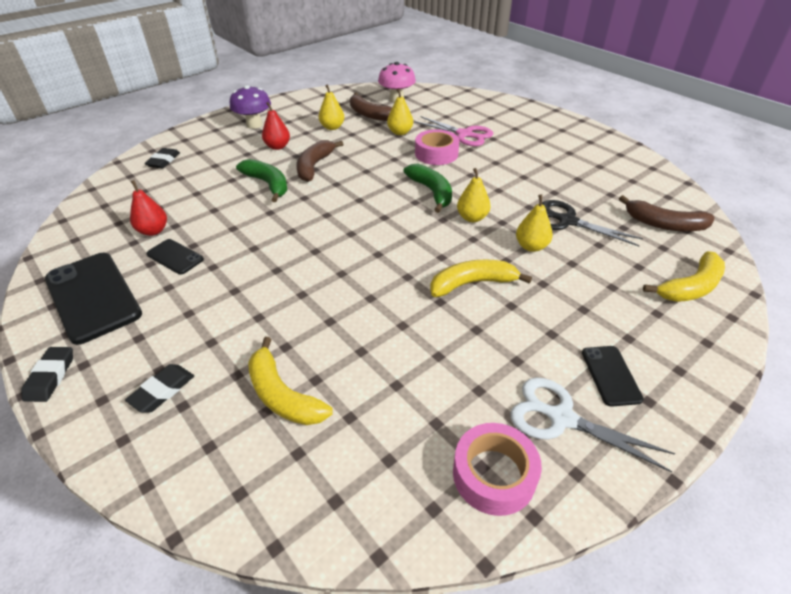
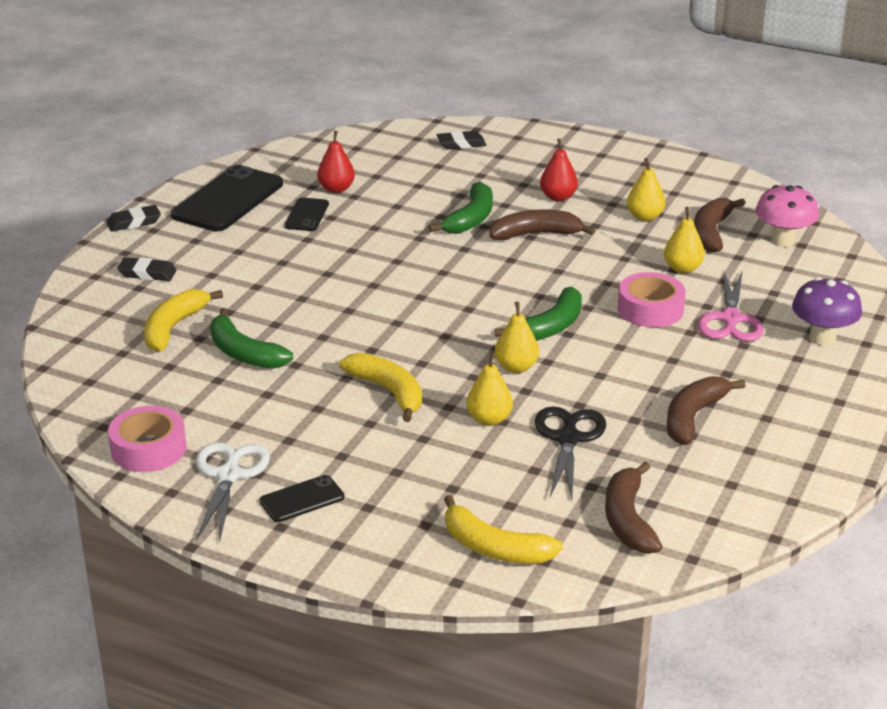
camera: 65 degrees right, 10 degrees down
(254, 125) = (595, 165): purple mushroom -> purple mushroom (822, 338)
(363, 354) = (244, 353): none -> green banana
(560, 173) = (693, 417): none -> brown banana

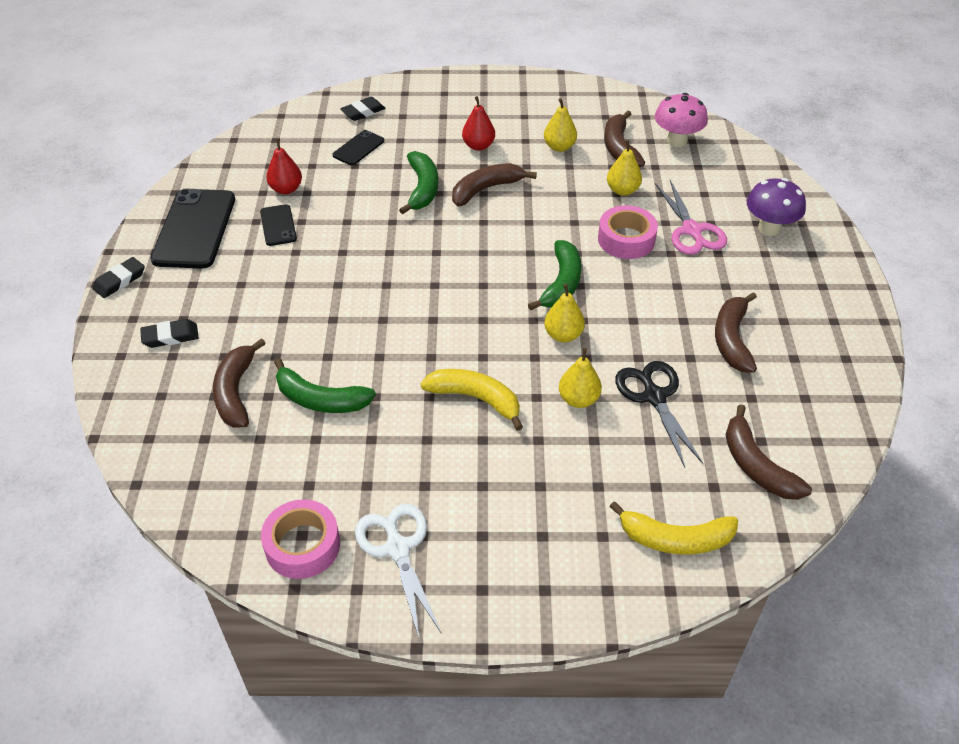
camera: 25 degrees left, 15 degrees up
(174, 328) = (236, 392): yellow banana -> brown banana
(302, 499) = (480, 550): black phone -> black phone (358, 148)

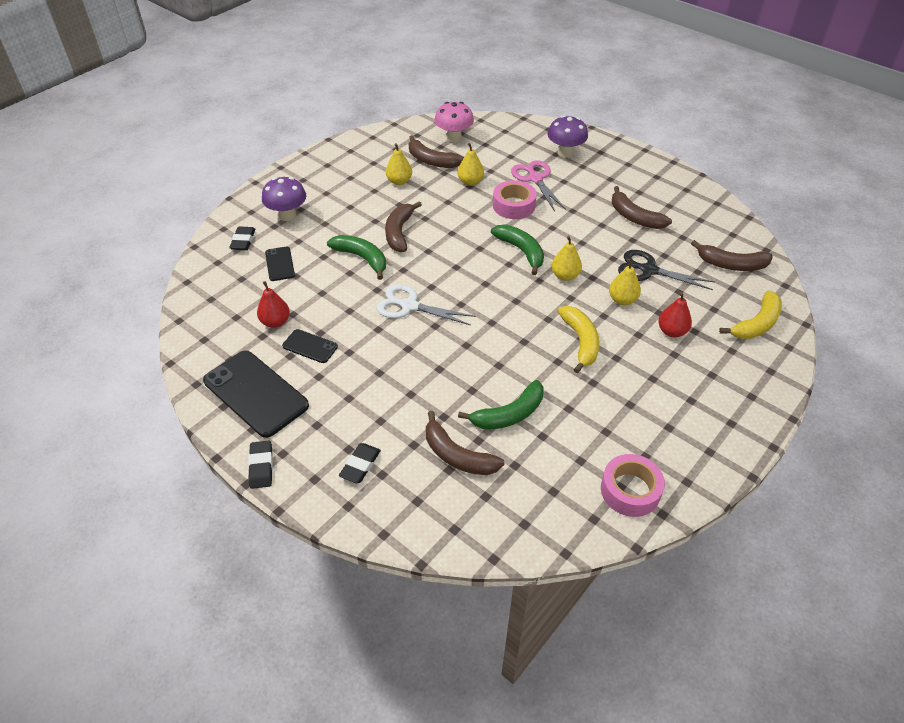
camera: 50 degrees left, 0 degrees up
(397, 548) = (670, 444): white scissors -> white scissors (409, 306)
(425, 114) = (287, 215): none -> purple mushroom
(476, 399) = (580, 341): yellow banana -> yellow banana turned 105 degrees clockwise
(478, 146) = (353, 211): red pear -> red pear (672, 331)
(692, 231) = (535, 178): pink scissors -> pink scissors turned 135 degrees counterclockwise

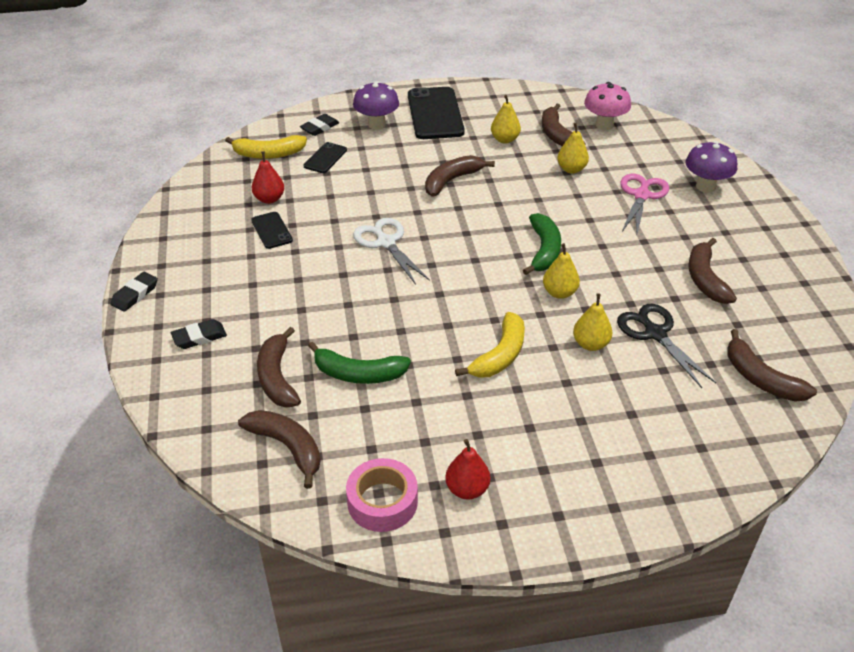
camera: 40 degrees right, 5 degrees down
(255, 393) = (193, 242): black phone -> black phone (435, 114)
(362, 258) = (394, 186): green banana -> none
(513, 205) = (588, 208): pink tape -> none
(527, 500) = (287, 447): none -> brown banana
(672, 331) = (605, 400): red pear -> red pear (467, 489)
(756, 324) = (712, 448): yellow banana -> yellow banana (268, 154)

